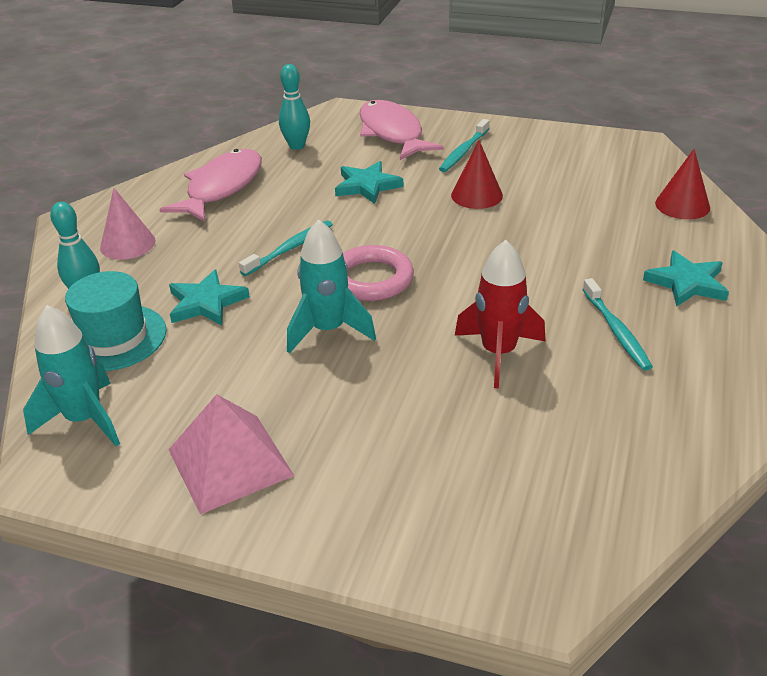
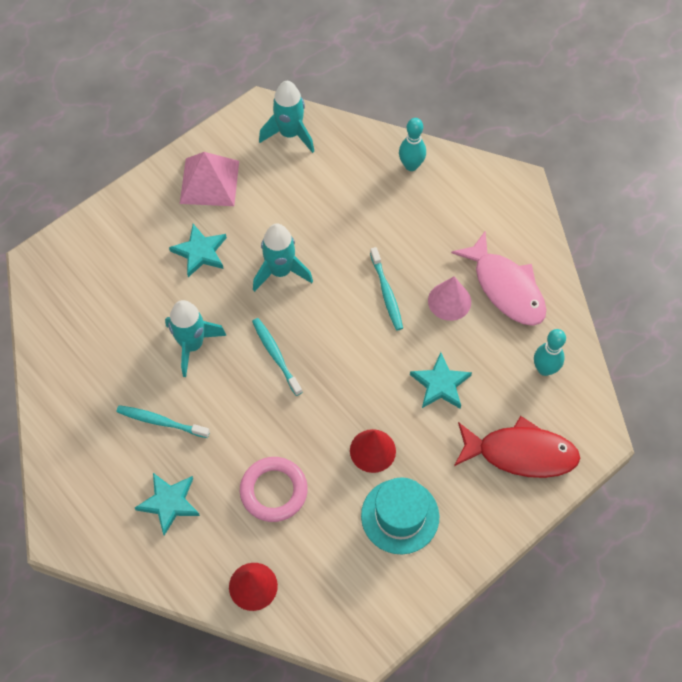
camera: 120 degrees right, 25 degrees up
(114, 337) = (354, 166): turquoise hat -> turquoise hat (400, 516)
(127, 244) = (461, 204): pink cone -> pink cone (449, 301)
(206, 303) = (356, 222): turquoise star -> turquoise star (200, 252)
(371, 279) = (315, 321): pink ring -> pink ring (274, 491)
(392, 133) = (521, 453): pink fish -> red fish
(464, 151) = (449, 488): turquoise toothbrush -> turquoise toothbrush (276, 356)
(498, 353) = (192, 345): red rocket -> turquoise rocket

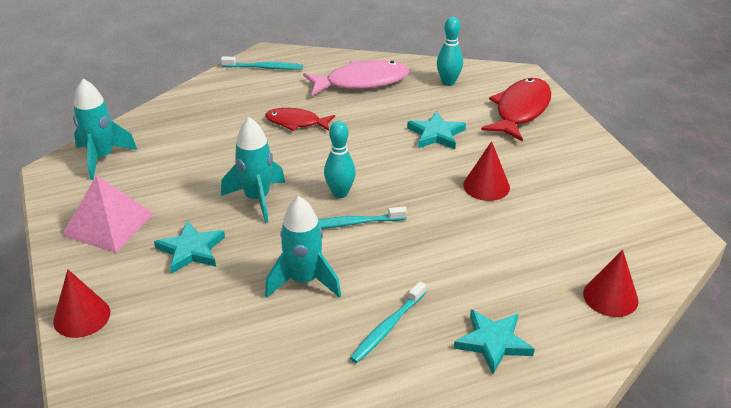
camera: 70 degrees left, 25 degrees down
(108, 217) = (82, 316): none -> red cone
(274, 491) = (506, 258): pink ring -> none
(386, 292) = (325, 141): turquoise toothbrush -> turquoise toothbrush (264, 67)
(400, 516) = (559, 185): turquoise hat -> none
(406, 257) = (296, 122): none -> red fish
(411, 165) = (203, 99): turquoise bowling pin -> turquoise bowling pin (340, 193)
(449, 301) = (356, 111): pink cone -> none

